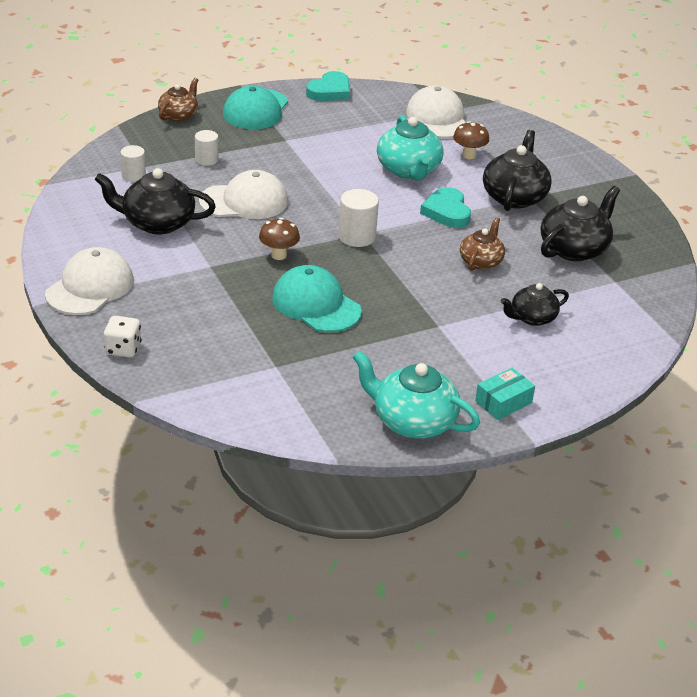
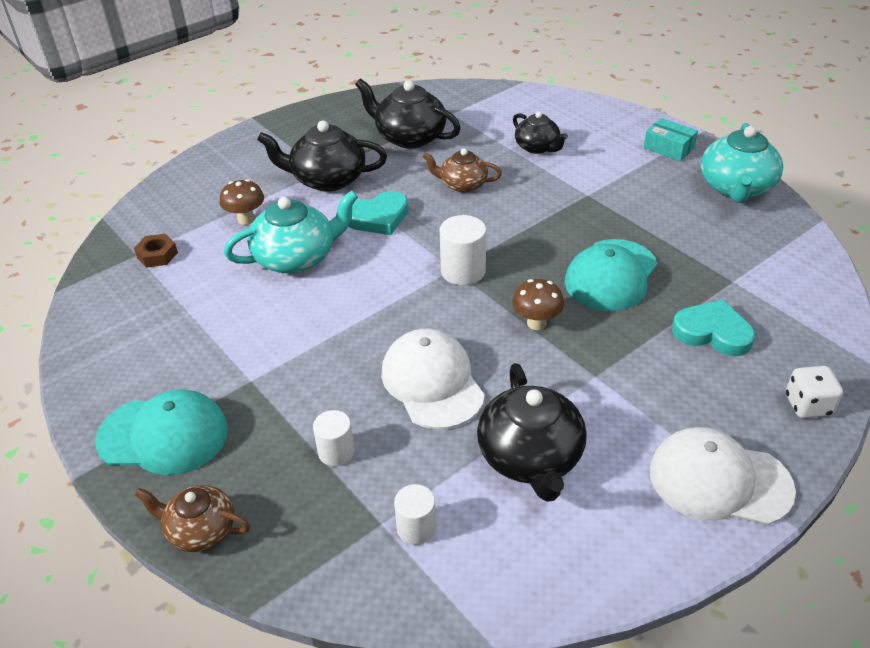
camera: 100 degrees left, 5 degrees up
(330, 91) = (90, 366): turquoise heart -> turquoise heart (712, 332)
(437, 118) = (157, 255): white cap -> brown nut

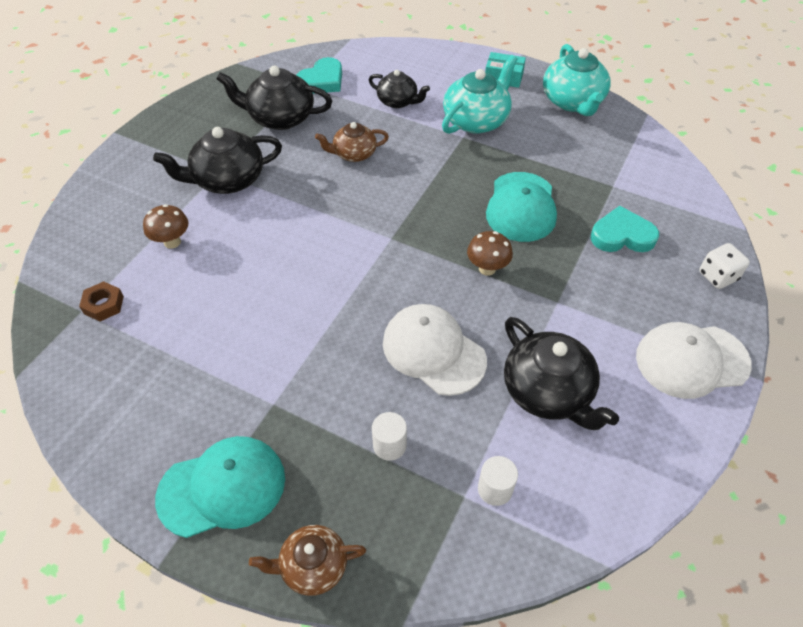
camera: 25 degrees left, 10 degrees up
(296, 257) = (244, 268): turquoise teapot -> turquoise teapot (476, 120)
(378, 217) = (297, 206): turquoise heart -> turquoise heart (322, 81)
(463, 271) = (401, 238): white cylinder -> none

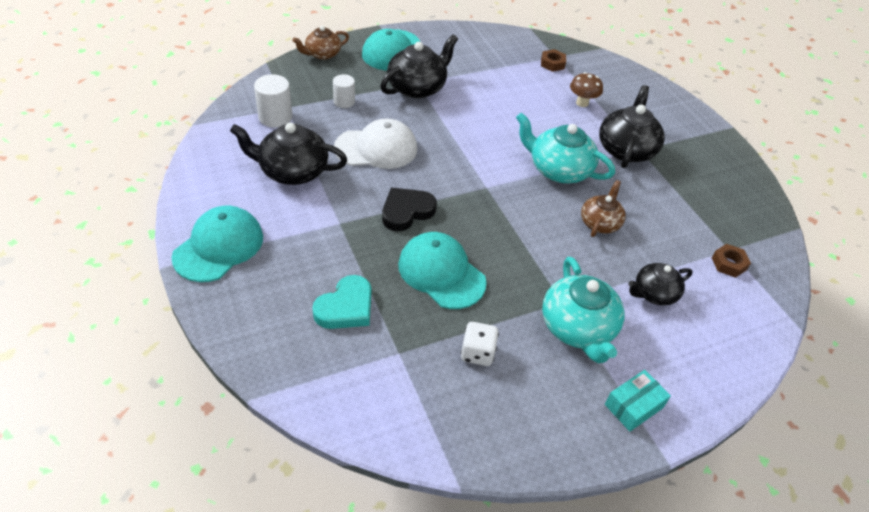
camera: 125 degrees right, 5 degrees down
(280, 118) = (686, 210): black teapot -> black teapot (417, 87)
(312, 566) = (322, 54): brown teapot -> brown teapot turned 150 degrees counterclockwise
(322, 81) = (729, 264): turquoise heart -> brown nut
(487, 269) = (406, 211): brown mushroom -> black heart
(495, 489) = (275, 117): white cylinder -> white cylinder, size x1.51
(572, 102) = (540, 432): turquoise teapot -> turquoise teapot (558, 170)
(691, 360) = (219, 247): white cap -> turquoise cap
(717, 276) = (243, 327): white dice -> white dice (477, 353)

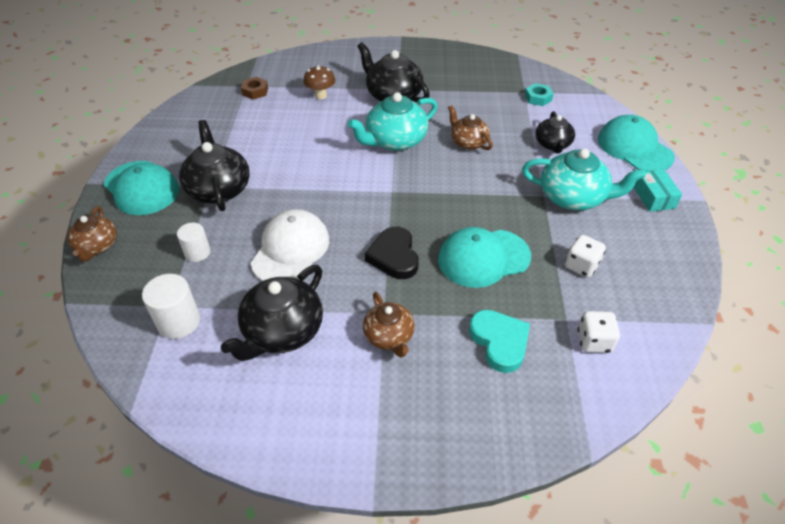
camera: 60 degrees left, 0 degrees up
(219, 247) = (367, 434): turquoise cap -> turquoise cap (634, 148)
(317, 233) = (389, 336): none -> brown teapot
(381, 380) = (594, 341): none -> white dice
(729, 264) = (538, 98): brown nut -> turquoise nut

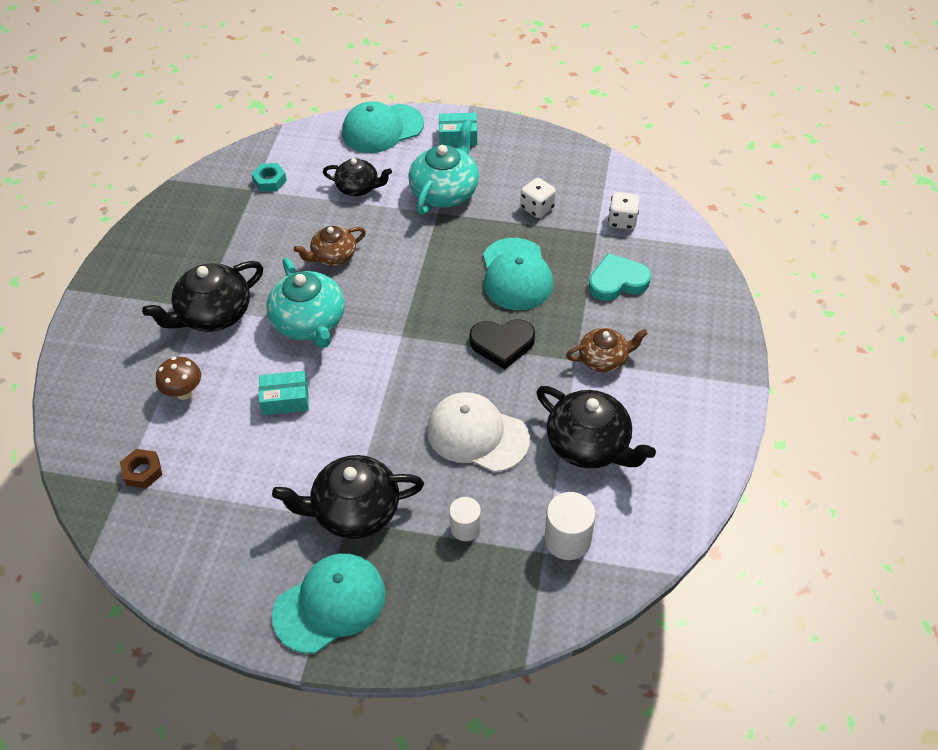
camera: 80 degrees left, 5 degrees up
(97, 246) = (434, 644): brown teapot -> none
(319, 140) = (285, 399): none -> turquoise box

